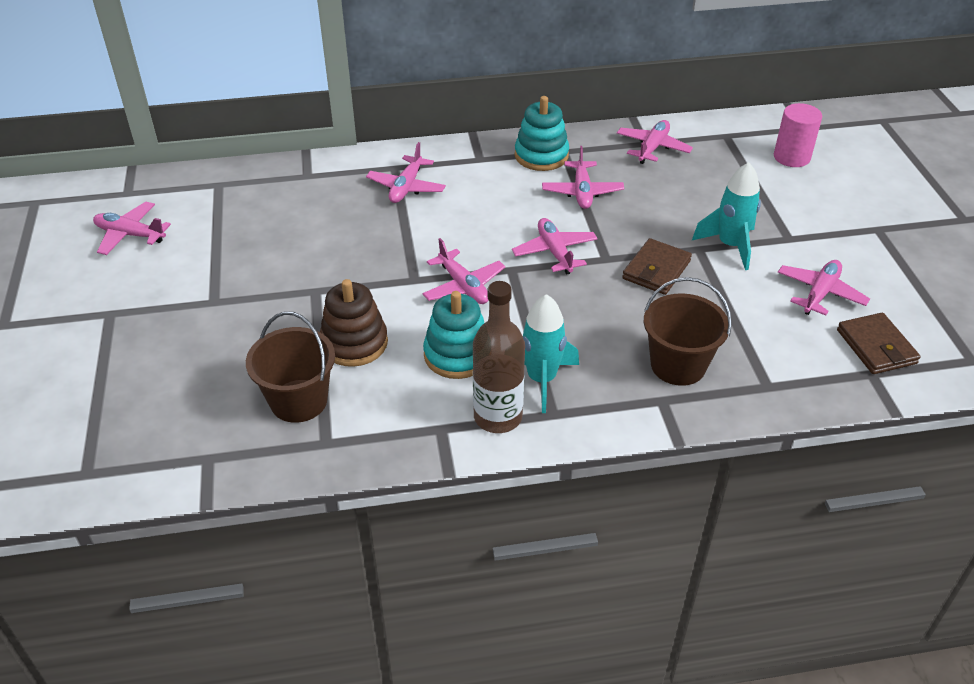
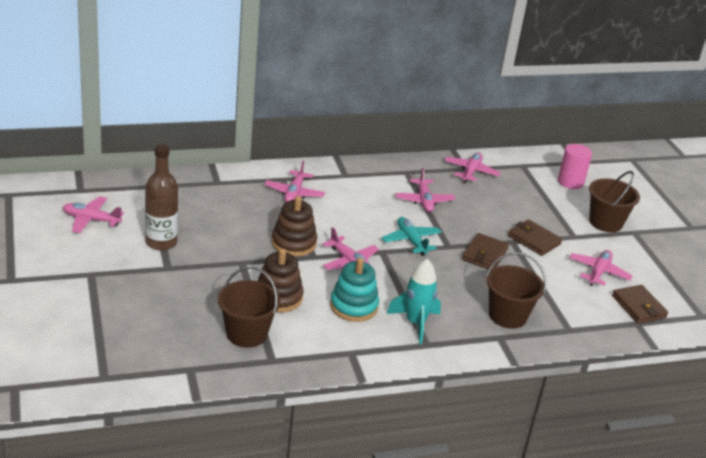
camera: 10 degrees left, 10 degrees down
(391, 260) = (294, 243): none -> brown stacking toy
(498, 417) = (389, 346): brown bottle -> brown bottle (161, 242)
(541, 155) = (390, 174): turquoise stacking toy -> none
(555, 252) = (411, 241): pink plane -> turquoise plane
(730, 246) = (534, 240): turquoise rocket -> brown wallet
(837, 215) = (605, 222): none -> brown bucket

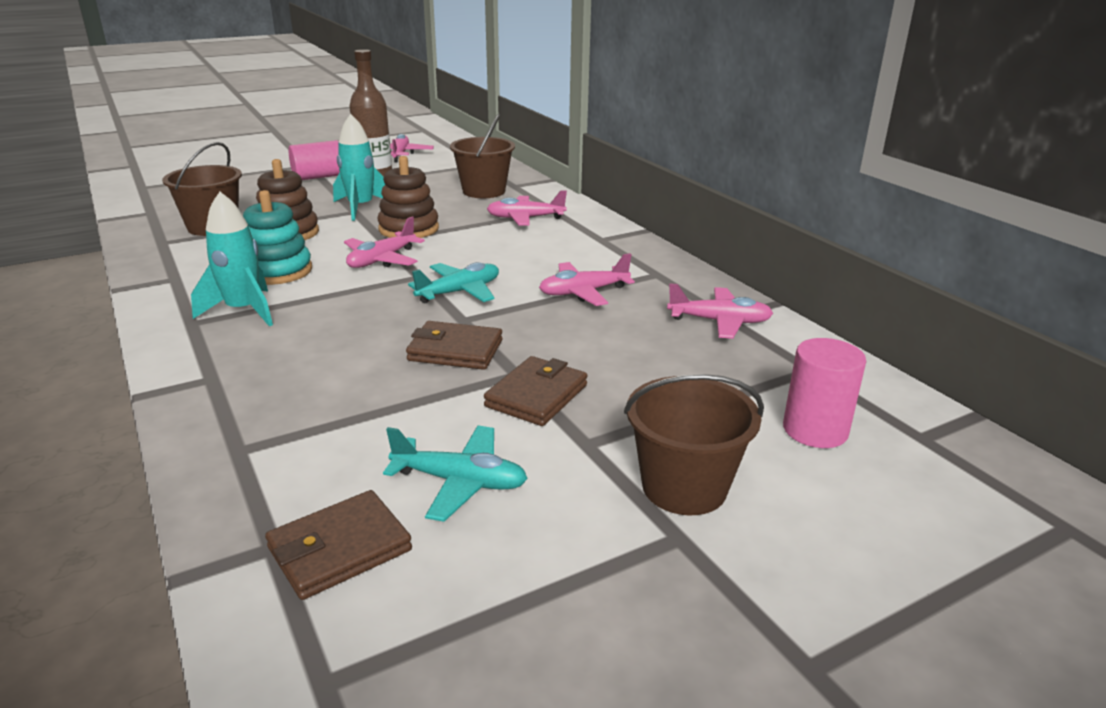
camera: 80 degrees right, 5 degrees down
(136, 271) = (319, 177): none -> pink cylinder
(235, 258) = (361, 208): none -> turquoise rocket
(507, 316) = (274, 382): brown bucket -> brown bucket (484, 191)
(598, 272) = (460, 482): pink plane -> turquoise plane

